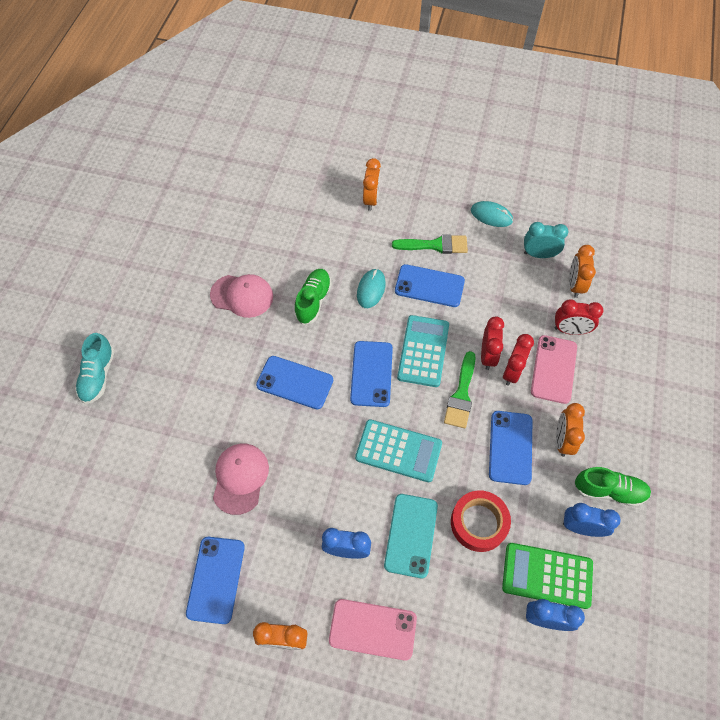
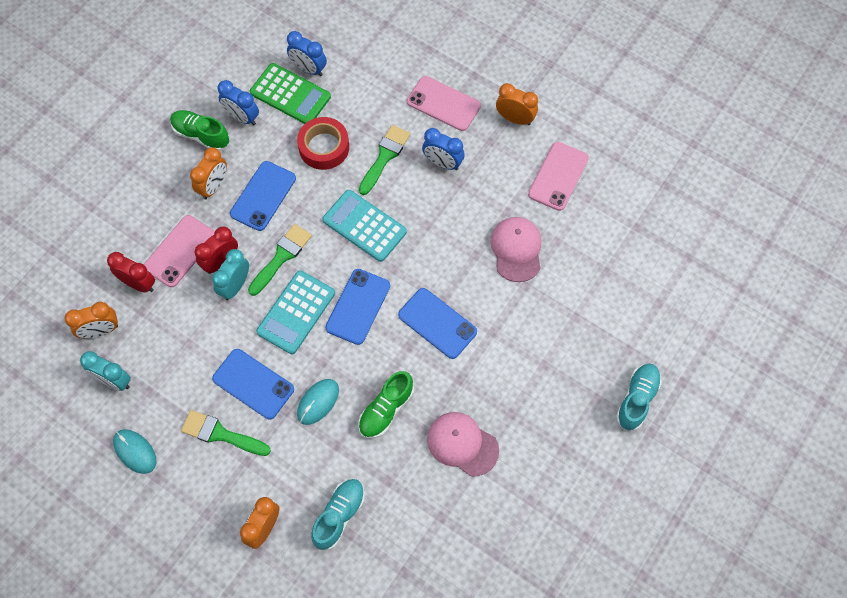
camera: 160 degrees left, 5 degrees up
(216, 579) = (558, 176): blue phone -> pink phone
(240, 478) = (516, 249): pink cap -> pink cap turned 150 degrees clockwise
(320, 222) = (339, 515): none -> turquoise shoe
(411, 535) = (385, 156): turquoise phone -> green brush
(487, 356) = (235, 286): red clock -> turquoise clock
(575, 285) = (100, 331): orange clock -> orange clock turned 45 degrees clockwise

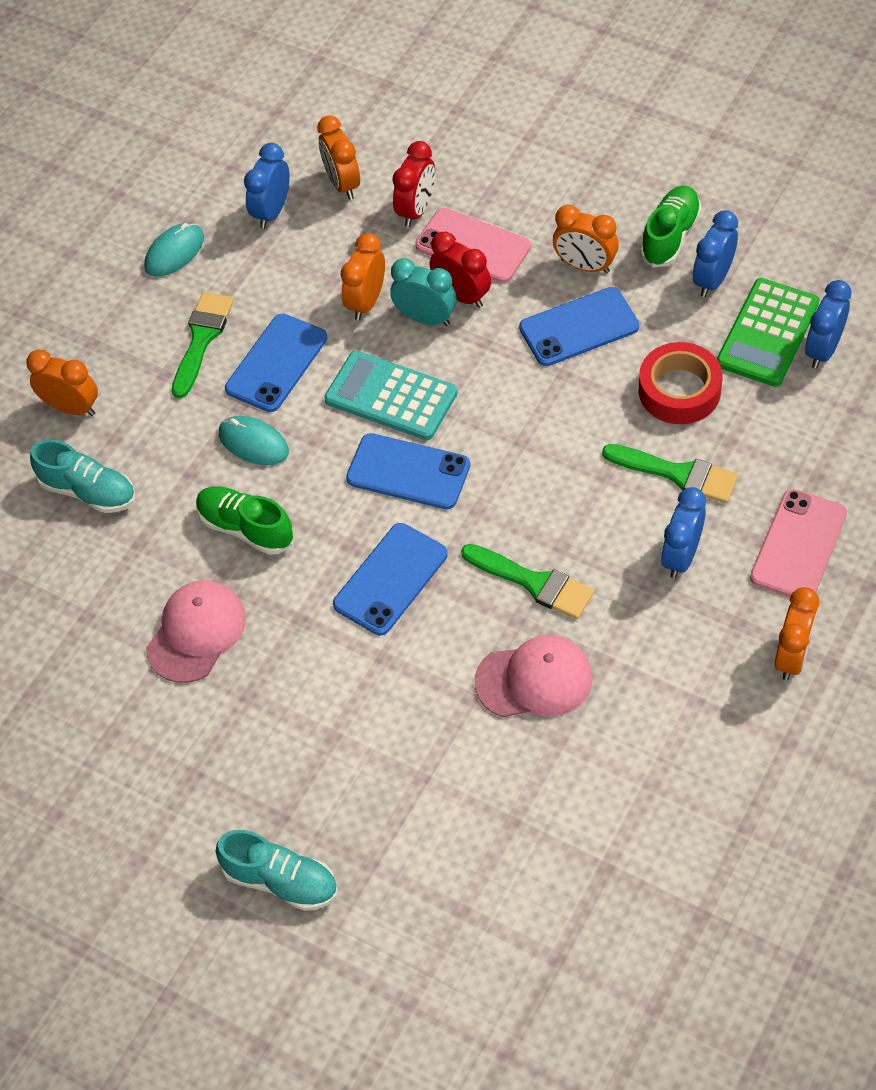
camera: 90 degrees right, 10 degrees down
(114, 380) = (272, 211): turquoise clock -> blue clock
(213, 322) = (366, 302): none -> orange clock
(263, 196) = (579, 327): blue phone -> blue phone turned 45 degrees counterclockwise
(281, 257) = (479, 365): green brush -> green brush (534, 583)
(364, 226) = (546, 462): turquoise calculator -> none
(558, 176) = (687, 733): pink phone -> none

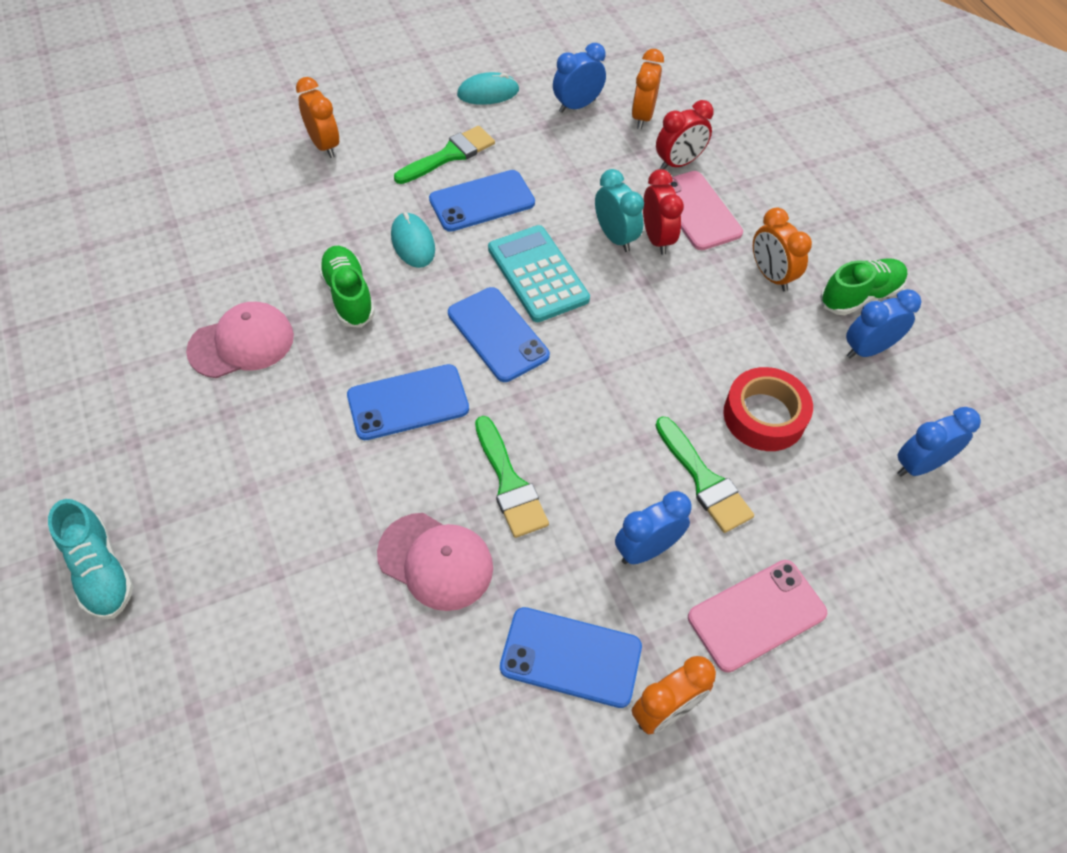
camera: 30 degrees right, 0 degrees up
(88, 491) = (277, 203): turquoise shoe -> none
(366, 302) = (583, 201): orange clock -> none
(579, 327) = (725, 316): blue phone -> blue phone (571, 657)
(768, 333) = (880, 420): green calculator -> none

